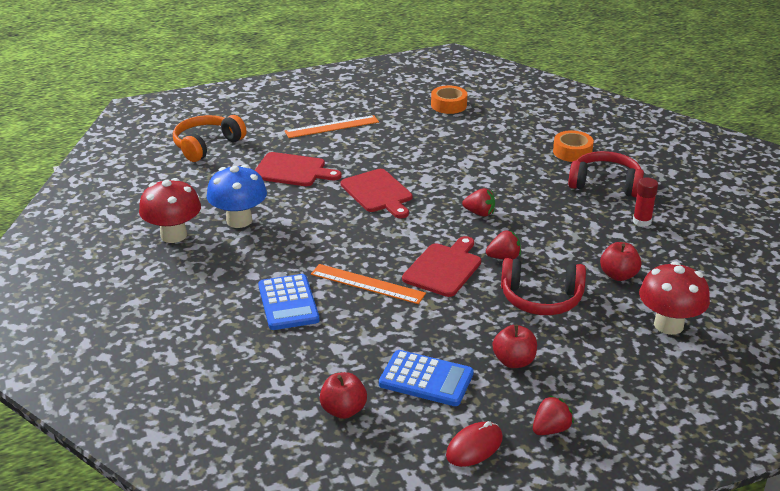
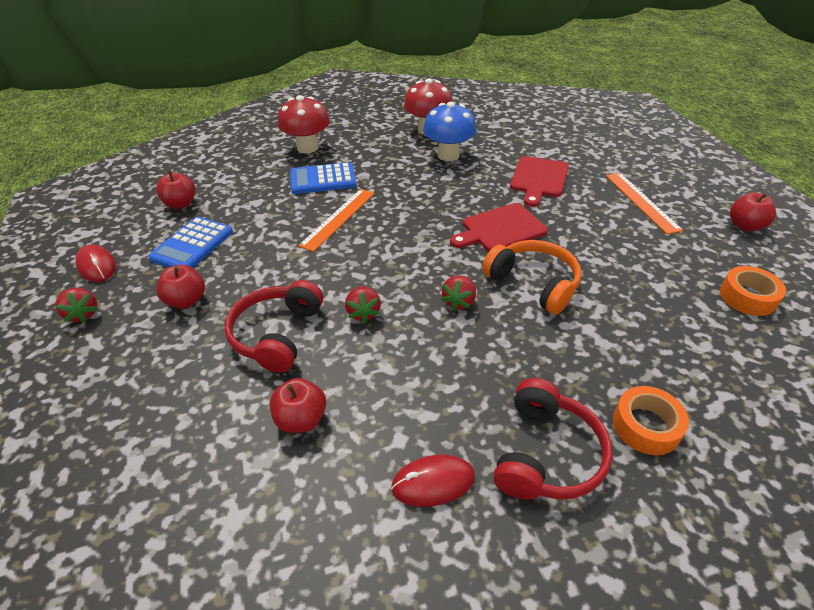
camera: 95 degrees right, 10 degrees up
(206, 145) = (577, 136): orange headphones -> orange headphones (534, 283)
(364, 92) = (745, 226): none -> red apple
(443, 268) = (352, 266): red cutting board -> none
(642, 221) = (433, 482): red glue stick -> red mouse
(668, 325) = (180, 453): red mushroom -> red mushroom (307, 147)

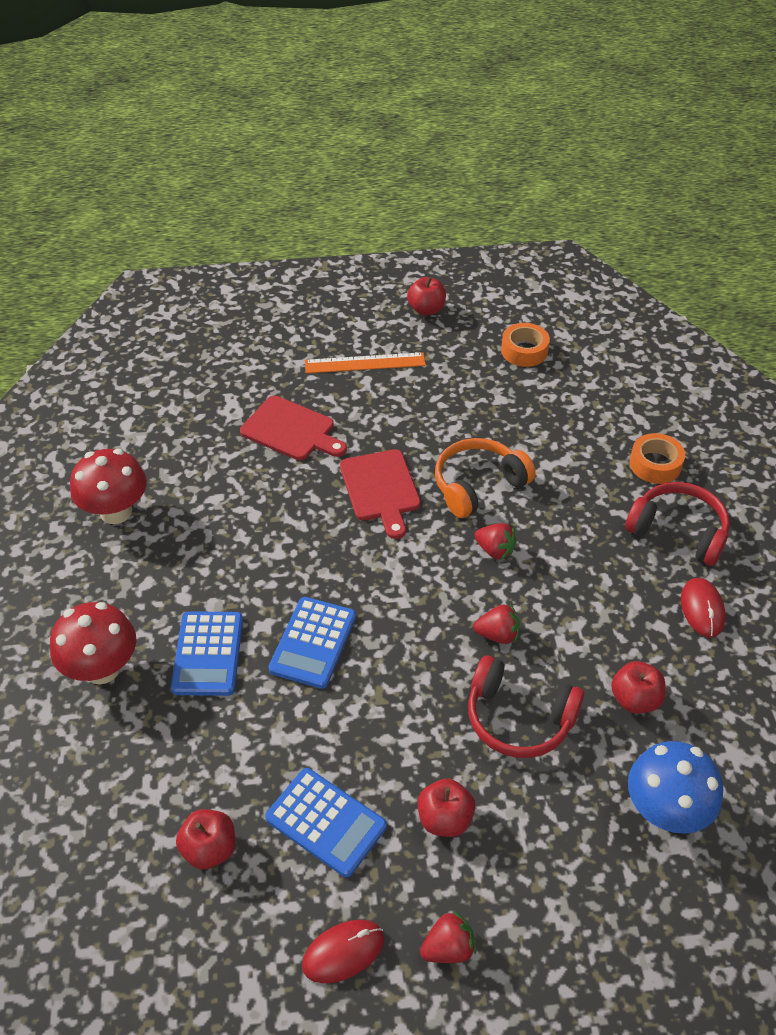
camera: 80 degrees left, 5 degrees up
(338, 218) = (313, 643): orange ruler -> blue calculator
(448, 155) = (199, 503): blue mushroom -> blue mushroom (665, 811)

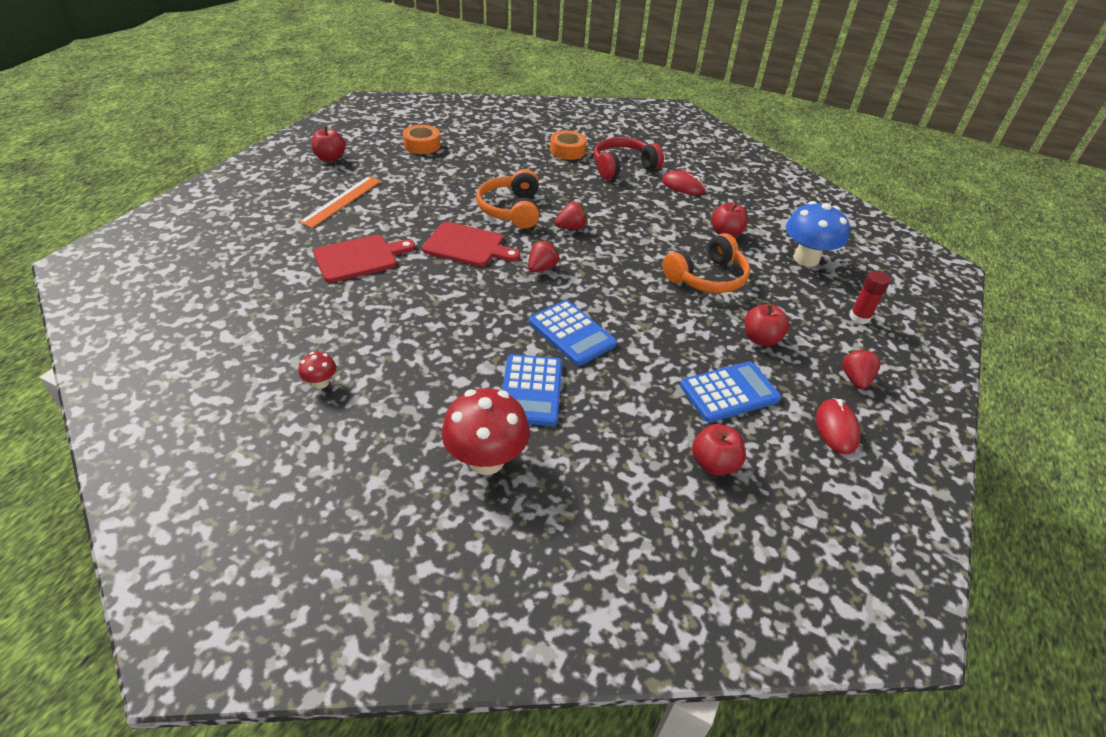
camera: 60 degrees left, 5 degrees down
(116, 512) = (321, 383): red mushroom -> red mushroom, size x0.47
(207, 654) = (531, 390): blue calculator -> blue calculator turned 60 degrees clockwise
(497, 635) = (638, 256): red strawberry -> red strawberry (541, 268)
(518, 719) = (707, 278): red headphones -> orange headphones
(584, 917) = (859, 317): none -> red glue stick

